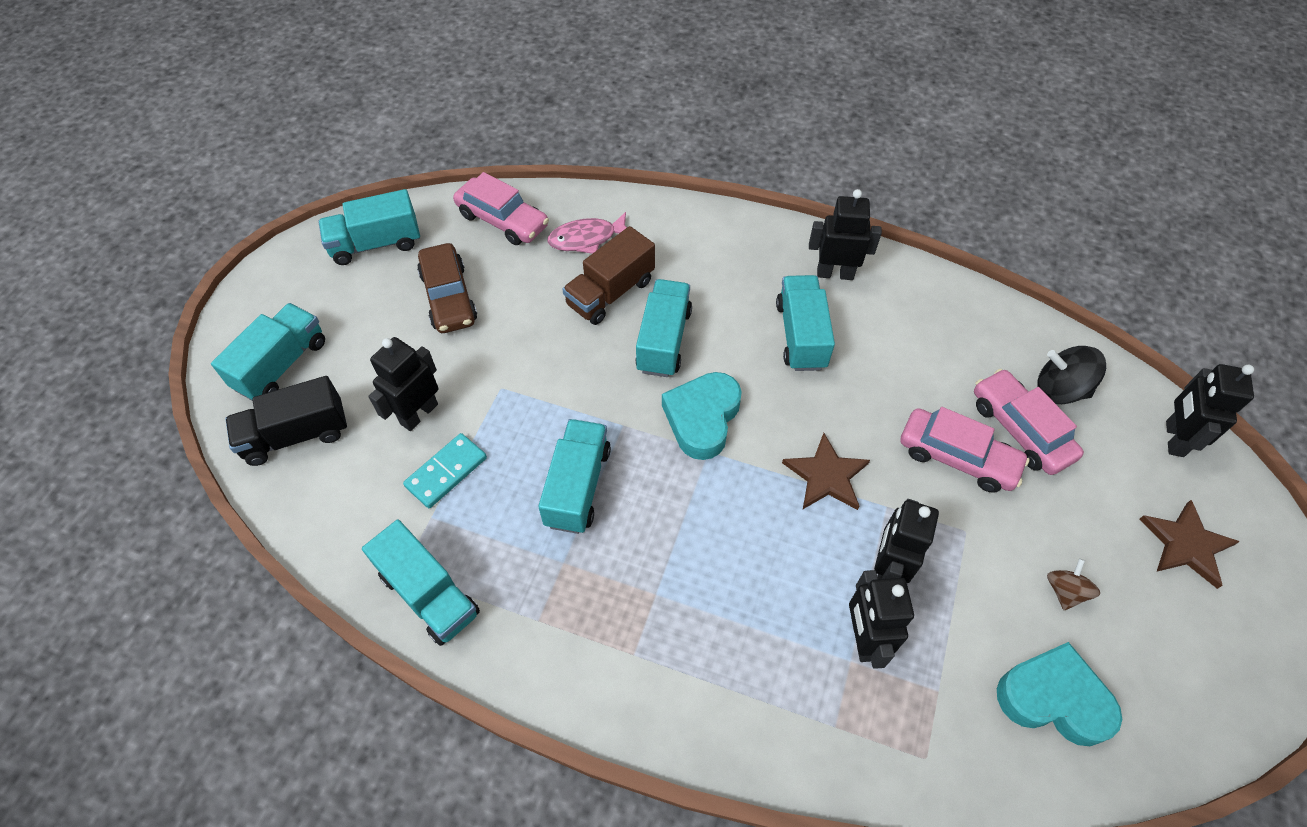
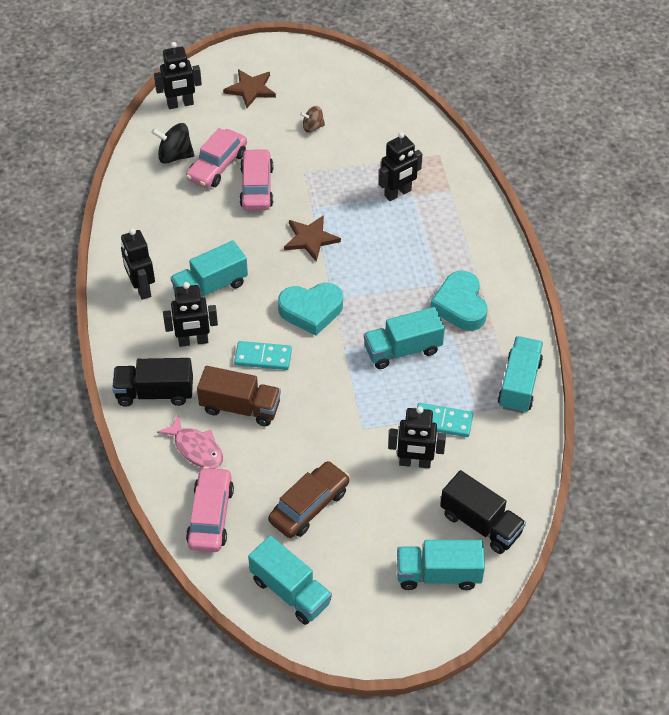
camera: 120 degrees left, 5 degrees down
(663, 340) = (263, 357): turquoise truck -> turquoise domino
(679, 233) = (155, 393): none -> black truck
(887, 568) = (350, 196): black robot -> black robot (193, 341)
(1053, 698) = (375, 119): turquoise heart -> turquoise heart (460, 306)
(1059, 390) = (175, 156): black spinning top -> black spinning top turned 105 degrees clockwise

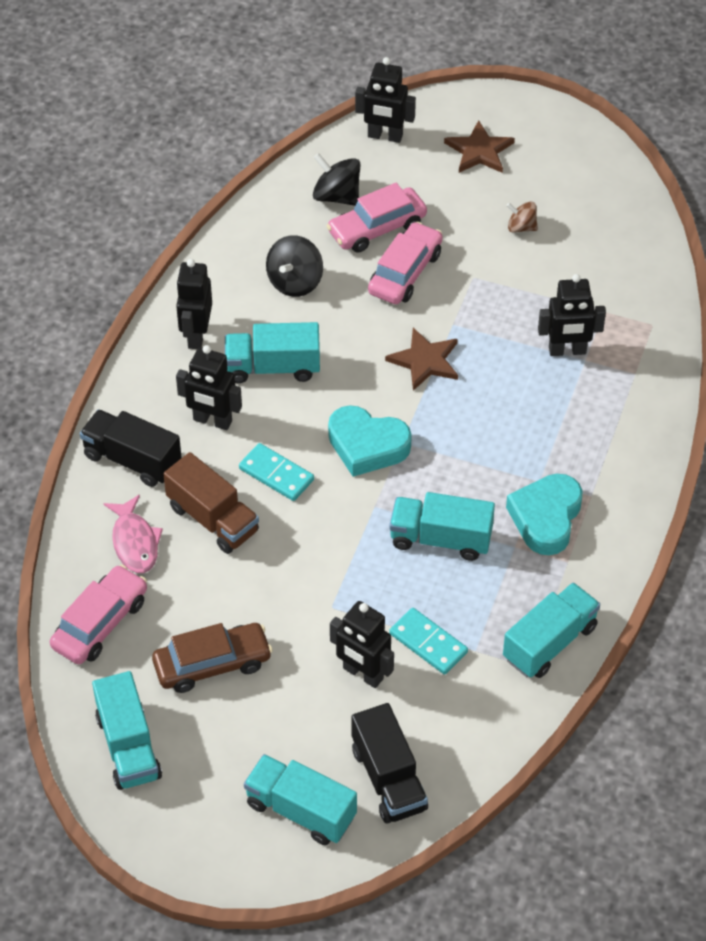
camera: 30 degrees right, 0 degrees up
(186, 224) = (295, 282): none -> black spinning top

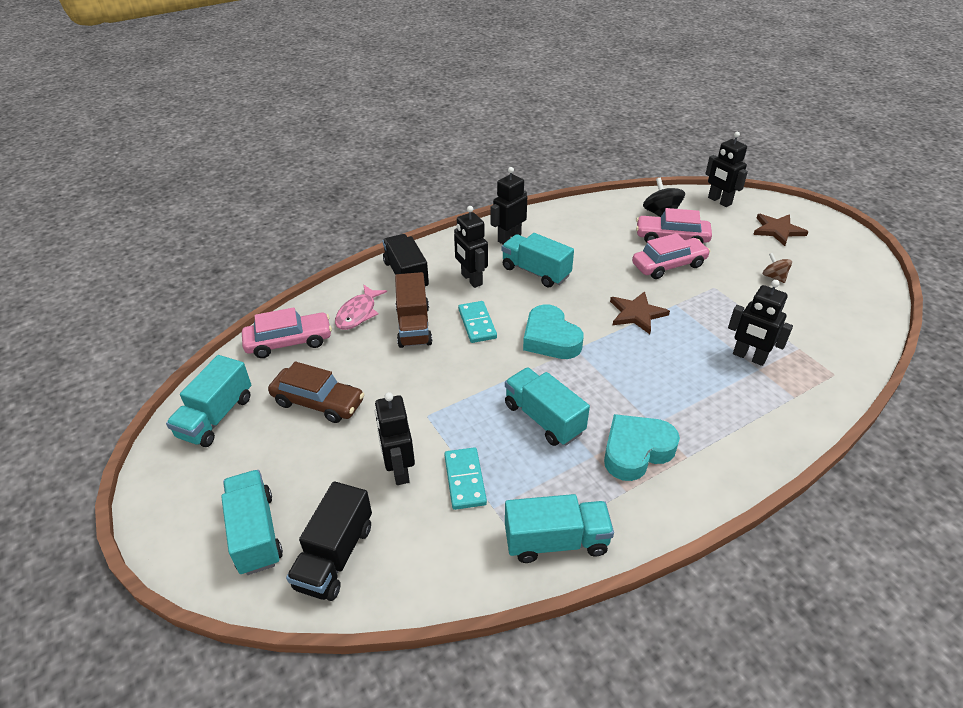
camera: 40 degrees right, 10 degrees down
(295, 282) = (593, 240): black spinning top -> none

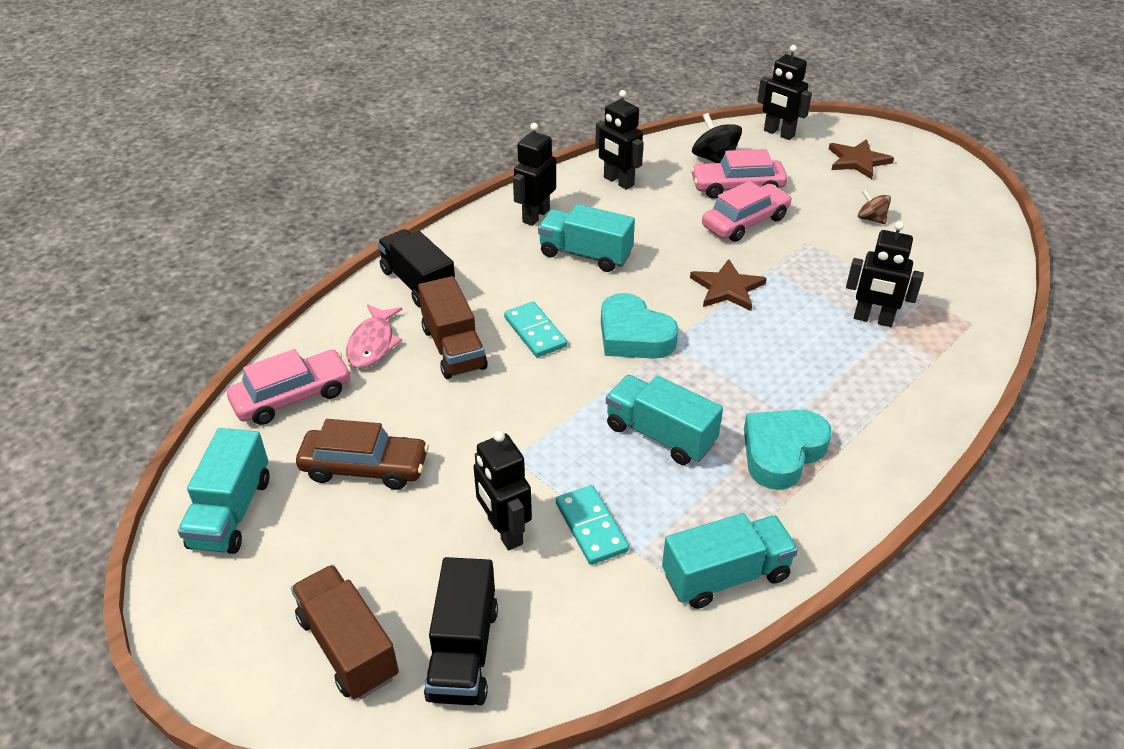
camera: 15 degrees left, 0 degrees up
(255, 533) = (348, 647): turquoise truck -> brown truck
(471, 279) = (506, 276): black robot -> black robot (618, 181)

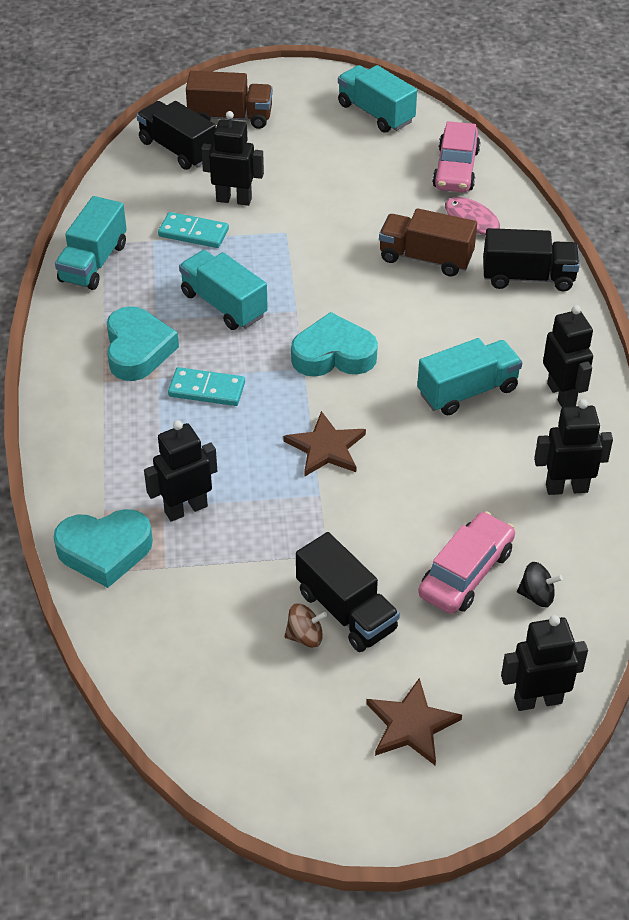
camera: 130 degrees right, 5 degrees up
(365, 468) = (352, 171): brown car -> none
(535, 332) = (398, 306): turquoise domino -> turquoise domino (207, 389)
(660, 435) = (224, 305): turquoise truck -> turquoise truck turned 120 degrees counterclockwise
(714, 159) = (537, 595): black spinning top -> black spinning top, size x0.63
(745, 222) = (402, 532): pink car -> none
(831, 214) = (346, 611): none -> black truck
(961, 333) = (105, 551): none -> turquoise heart

